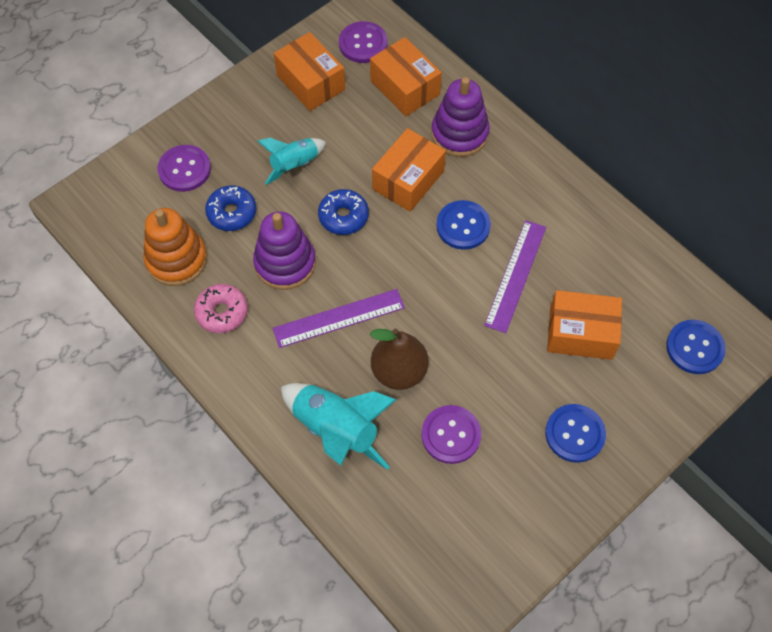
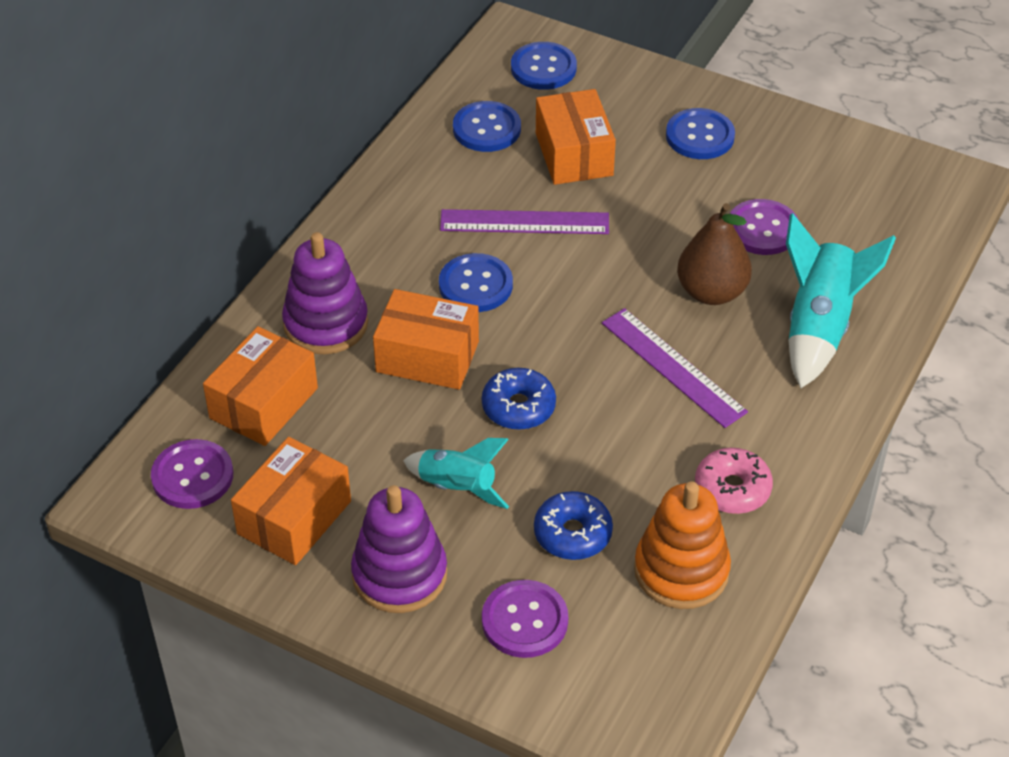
camera: 110 degrees left, 15 degrees down
(285, 263) = (622, 446): purple stacking toy -> purple stacking toy (399, 574)
(629, 283) = (486, 129): none -> blue button

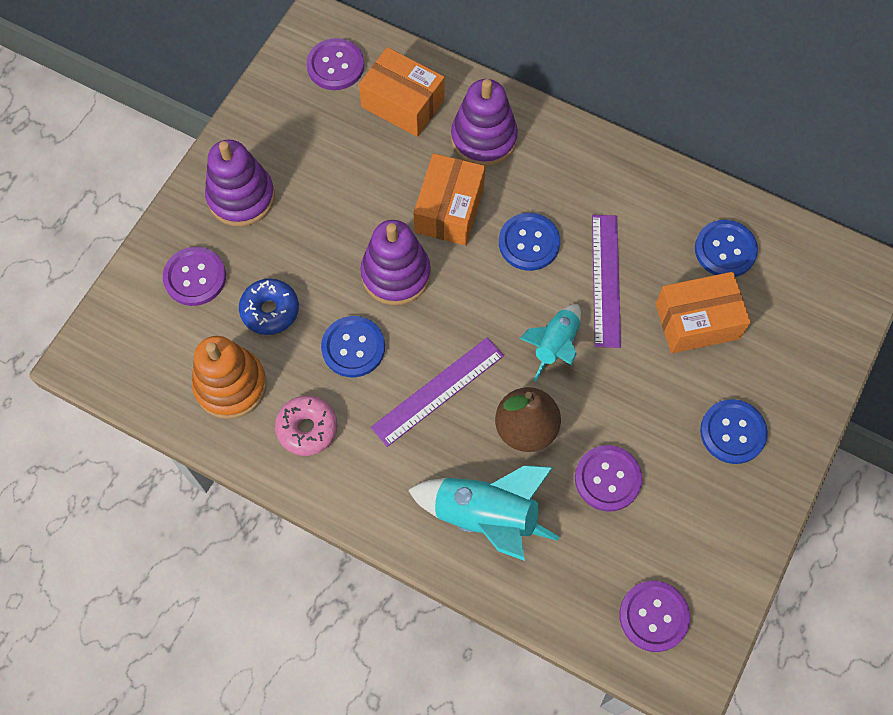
camera: 90 degrees right, 20 degrees up
(294, 517) = (295, 130): orange box -> none
(457, 488) = (317, 232): turquoise rocket -> turquoise rocket (555, 345)
(518, 407) = (396, 274): blue donut -> purple stacking toy
(543, 68) = (817, 297): blue button -> blue button (353, 347)
(904, 202) = (653, 616): none -> purple button

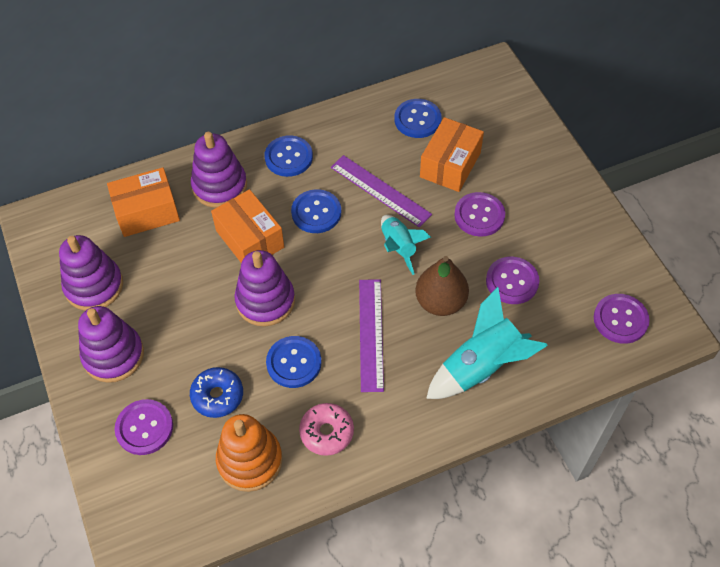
camera: 50 degrees left, 10 degrees down
(293, 126) = (94, 286): none -> purple stacking toy
(335, 66) = (77, 230): purple button -> purple button (479, 215)
(732, 432) = (536, 197): blue button -> blue button (288, 157)

